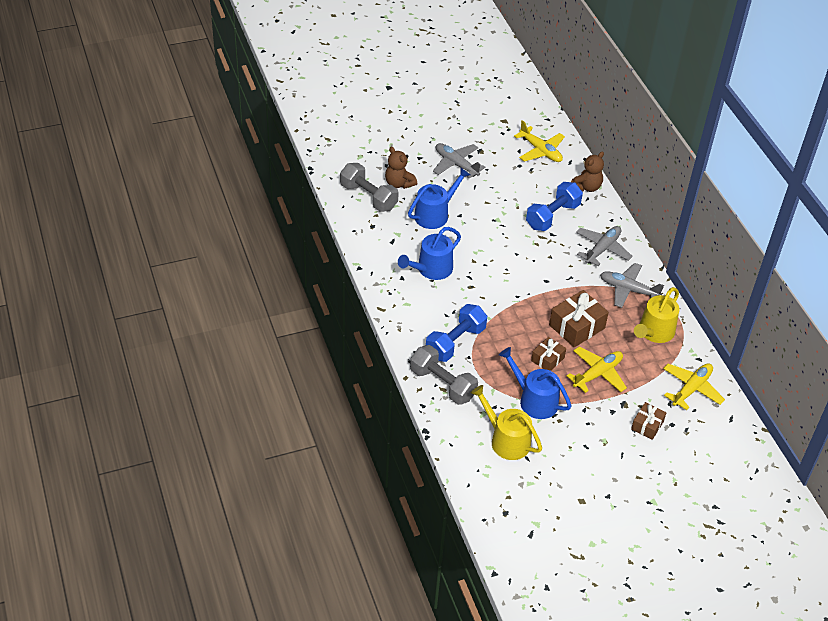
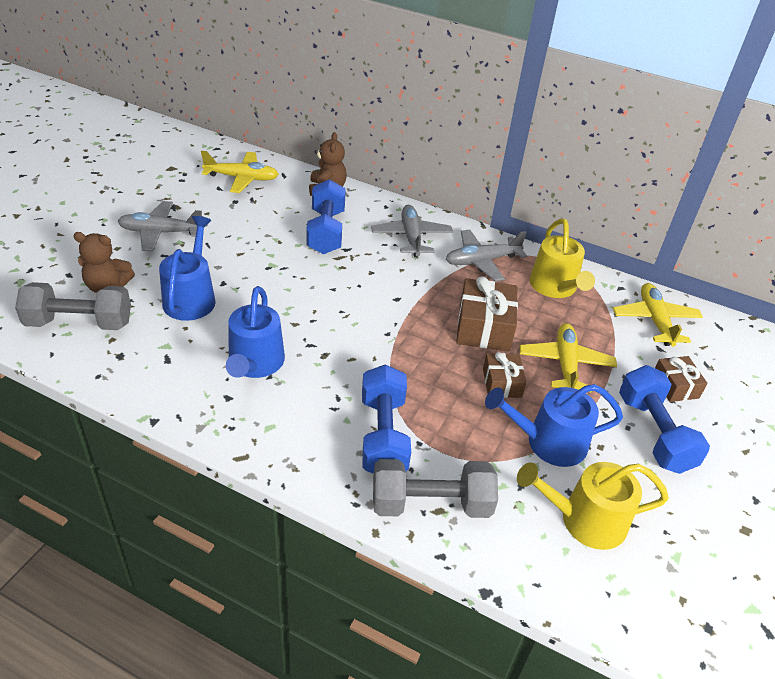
camera: 45 degrees left, 5 degrees down
(598, 435) = (654, 433): none -> blue dumbbell

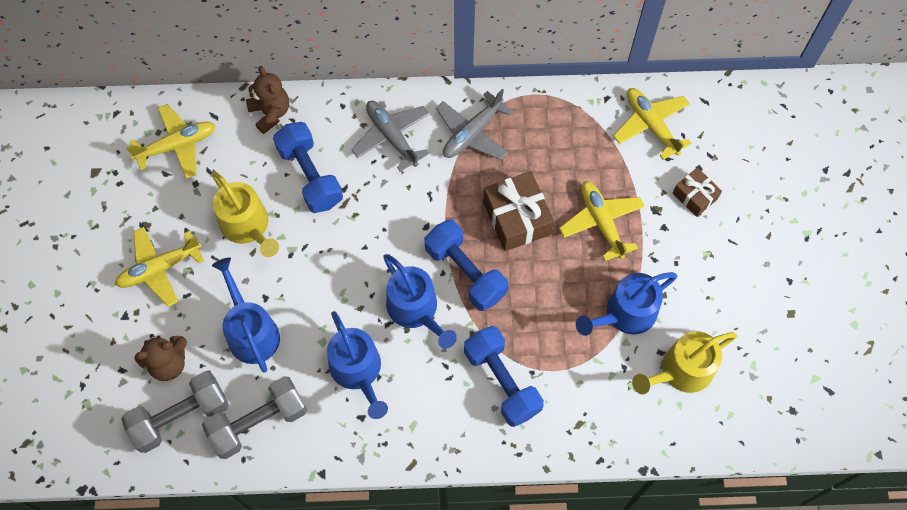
camera: 25 degrees left, 25 degrees up
(160, 232) = (159, 269): grey plane -> yellow plane
(343, 347) = (416, 310): none -> blue watering can
(431, 504) = (570, 422): grey dumbbell -> grey dumbbell (258, 422)
(502, 383) = (562, 273): brown gift -> none
(555, 287) = (551, 131): yellow watering can -> yellow watering can (247, 226)
(654, 433) = (697, 258): blue dumbbell -> blue dumbbell (465, 272)

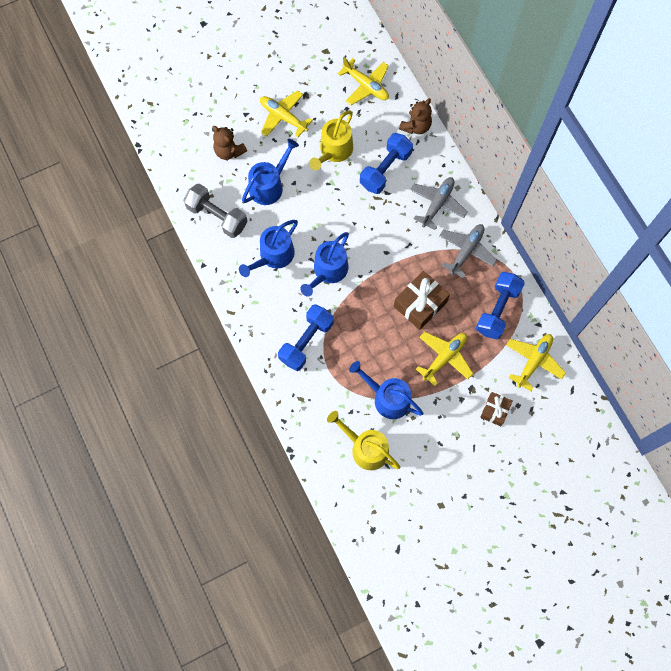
camera: 65 degrees right, 5 degrees up
(180, 417) = (201, 173): grey dumbbell -> none
(465, 272) = (367, 289): blue dumbbell -> blue dumbbell (497, 310)
(472, 133) = (466, 251): grey plane -> grey plane turned 105 degrees clockwise

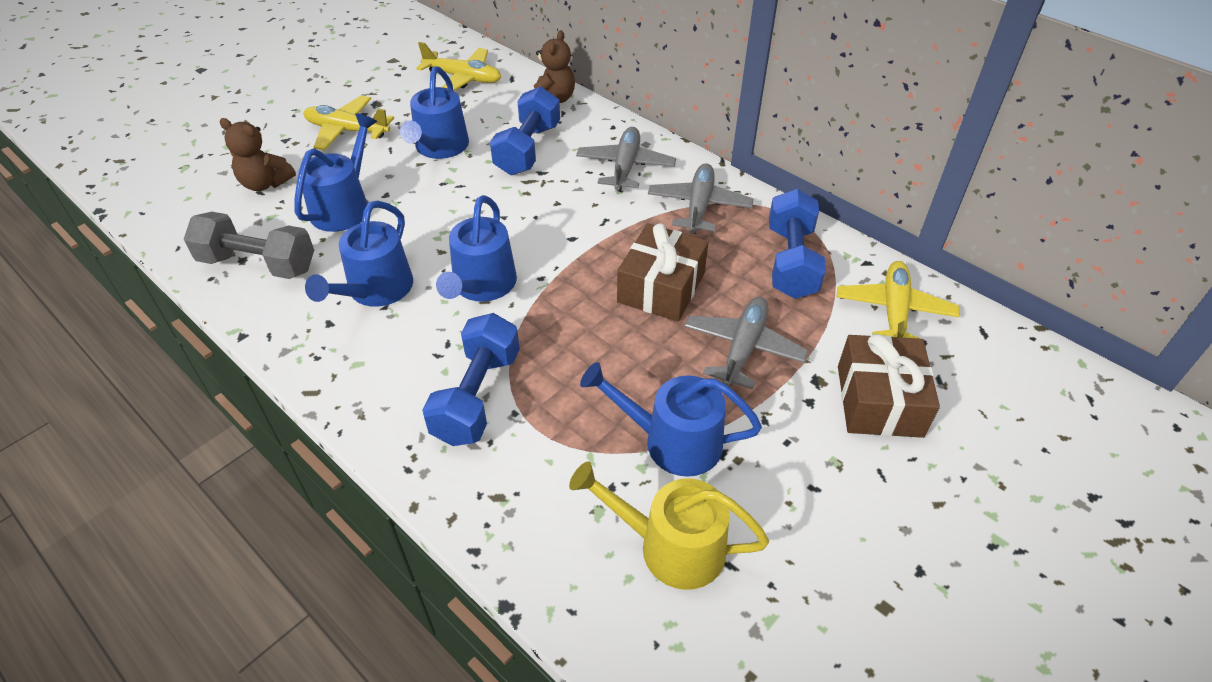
camera: 20 degrees left, 25 degrees down
(334, 151) = (439, 147): yellow watering can -> blue watering can
(444, 358) = (743, 349): yellow plane -> grey plane
(495, 410) = (879, 401): brown gift -> brown gift, size x1.68

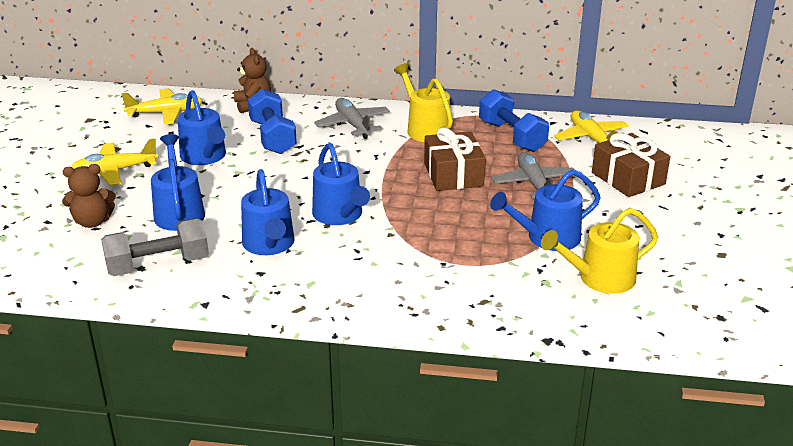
camera: 35 degrees left, 15 degrees down
(477, 396) = (410, 265): blue dumbbell -> none
(699, 206) = (425, 129): grey plane -> yellow watering can

